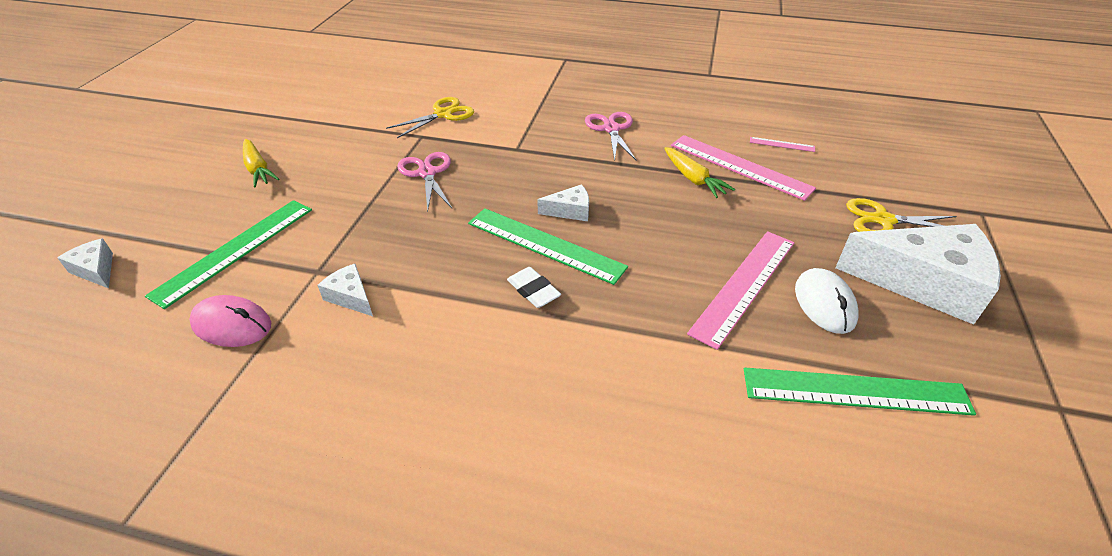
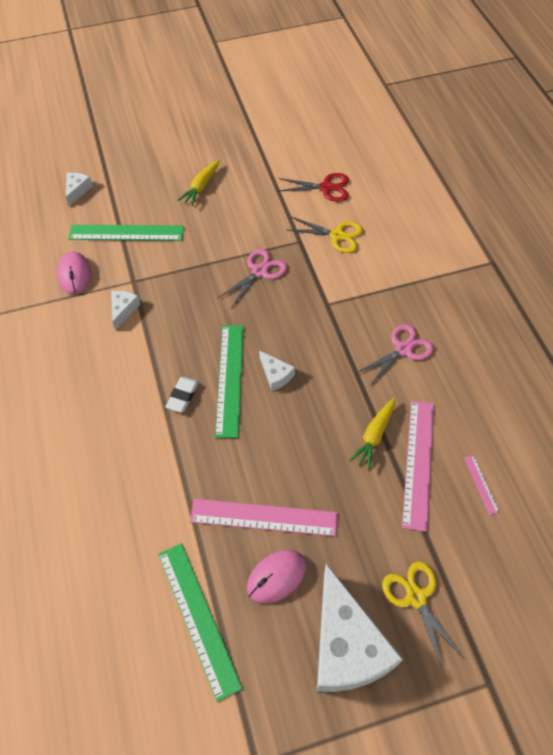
camera: 60 degrees right, 15 degrees up
(379, 99) = (326, 188): none -> red scissors
(824, 303) = (276, 577): white mouse -> pink mouse

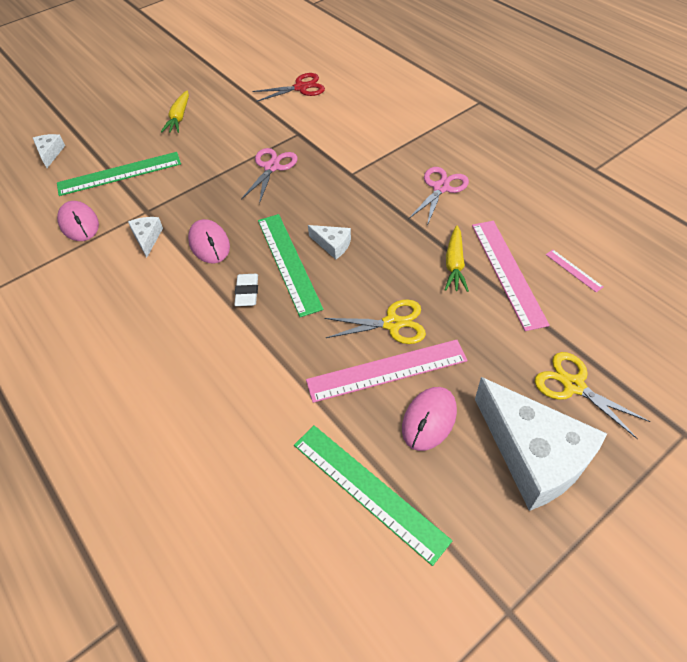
camera: 20 degrees left, 5 degrees down
(172, 335) = (209, 244): none -> pink mouse
(337, 235) = (330, 120): yellow scissors -> yellow scissors (392, 324)

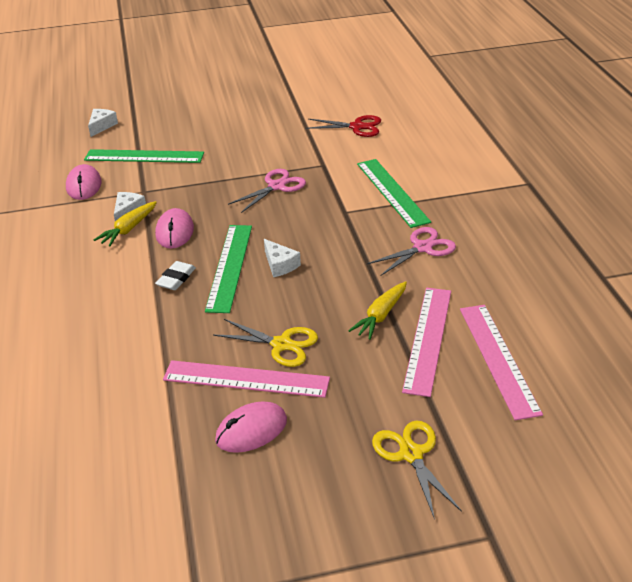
camera: 25 degrees right, 15 degrees down
(179, 118) = (227, 125): yellow carrot -> yellow carrot (128, 229)
(369, 490) = (155, 463): green ruler -> green ruler (392, 192)
(533, 454) = (323, 494): white cheese -> none
(573, 270) = (498, 359): pink ruler -> pink ruler, size x2.24

